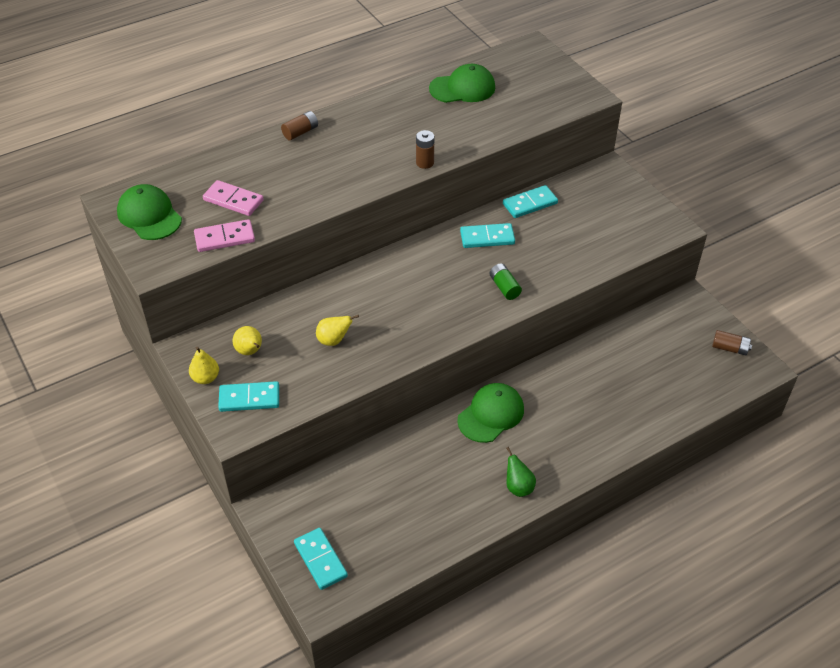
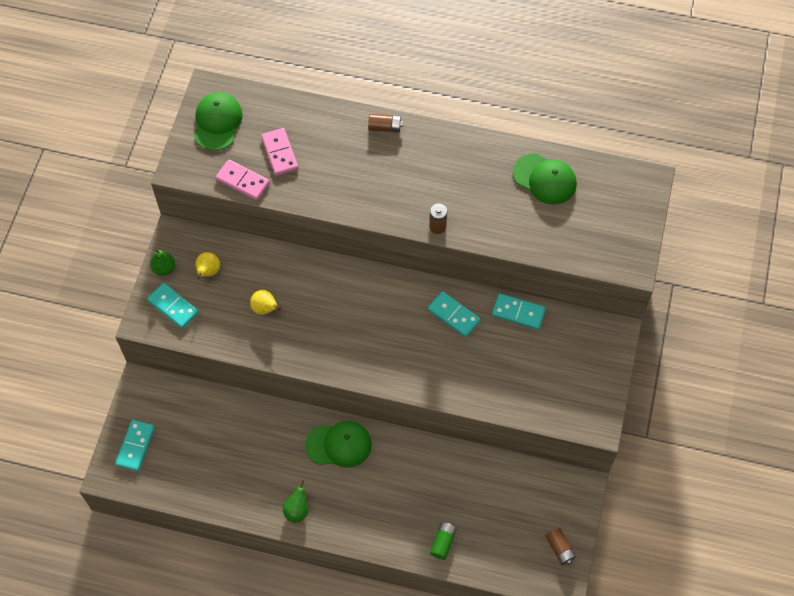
camera: 45 degrees right, 15 degrees up
(205, 378) = (164, 268): yellow pear -> green pear
(504, 287) = (417, 366): green battery -> green battery (443, 543)

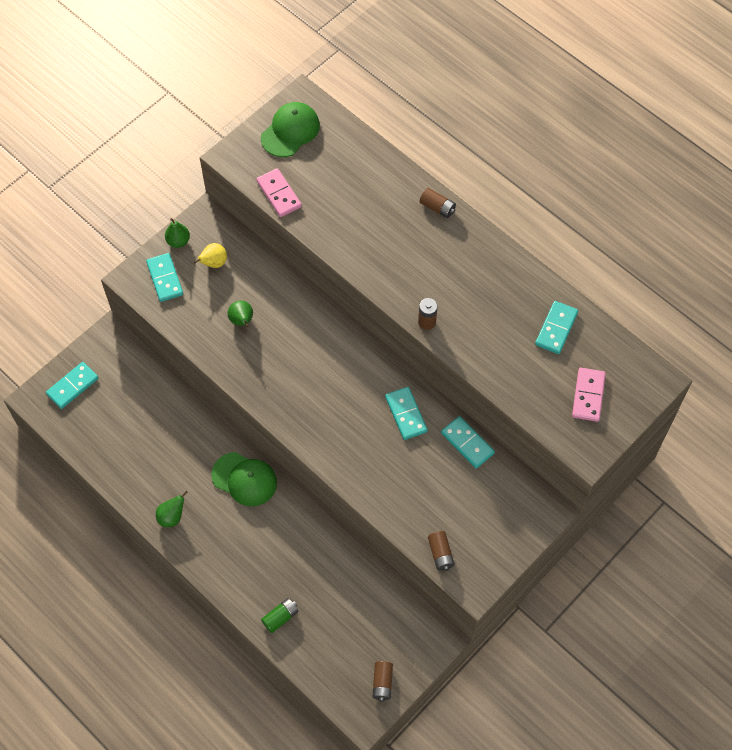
camera: 30 degrees right, 0 degrees up
(265, 309) = (242, 321): yellow pear -> green pear
(280, 153) = (327, 185): pink domino -> pink domino (588, 396)
(545, 179) = (556, 329): green cap -> turquoise domino
(554, 414) = (440, 554): none -> brown battery

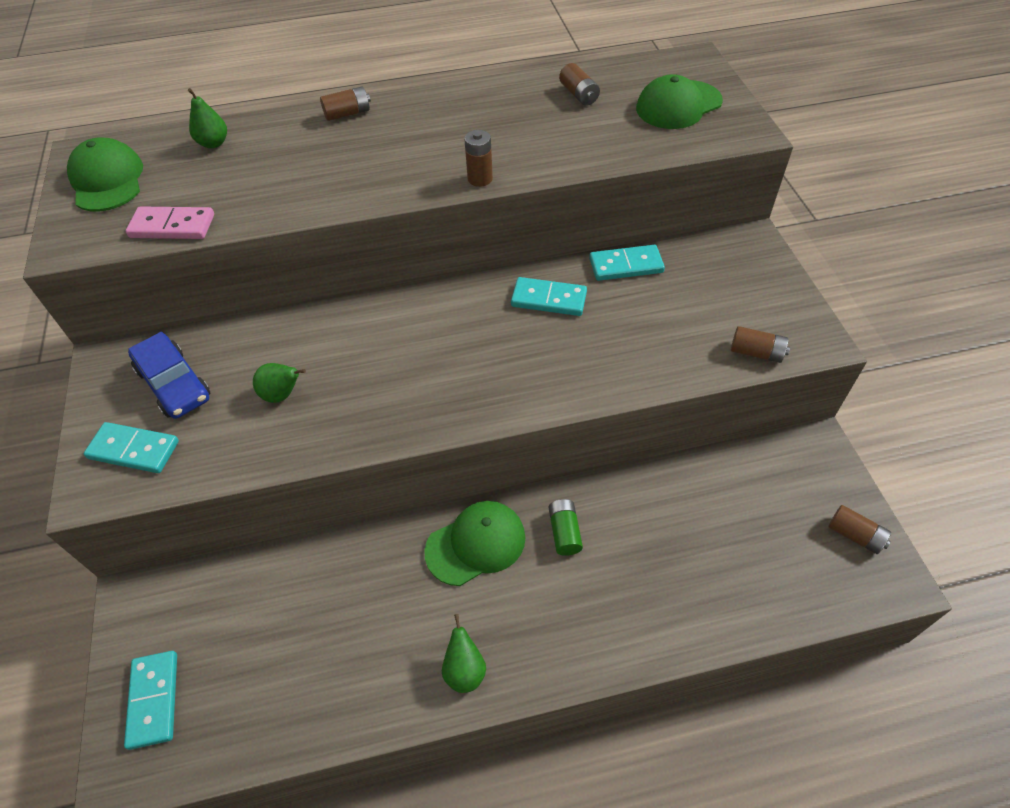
camera: 55 degrees left, 10 degrees down
(178, 241) = (101, 406): green pear -> green pear (213, 143)
(214, 263) = (174, 384): yellow pear -> blue car
(280, 617) = (703, 607): green battery -> green battery (564, 532)
(556, 329) = (578, 94): turquoise domino -> brown battery
(588, 396) = (678, 105): pink domino -> green cap

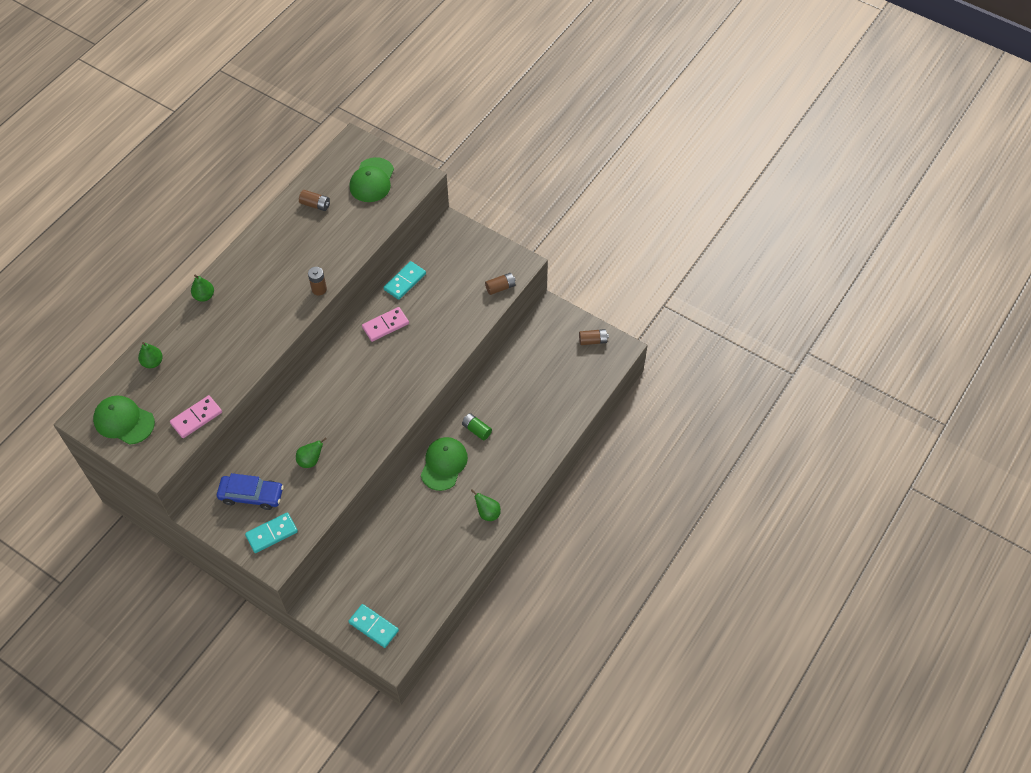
camera: 45 degrees left, 5 degrees up
(347, 113) = (204, 296): brown battery -> green pear
(549, 299) = (385, 325): turquoise domino -> pink domino

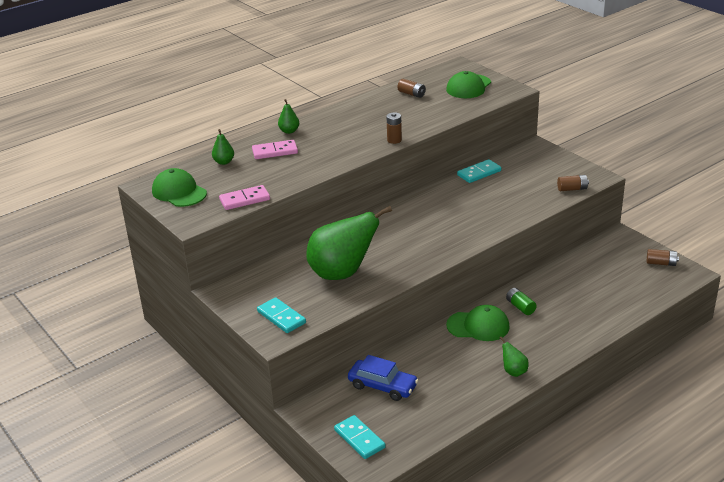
camera: 20 degrees right, 25 degrees down
(251, 495) = (274, 287): blue car -> blue car (382, 386)
(271, 533) = (281, 317): turquoise domino -> turquoise domino turned 60 degrees clockwise
(311, 460) = (342, 273): green pear -> green pear, size x2.39
(385, 325) = (450, 197): pink domino -> pink domino (275, 151)
(444, 464) = (478, 326): green cap -> green cap turned 60 degrees clockwise

